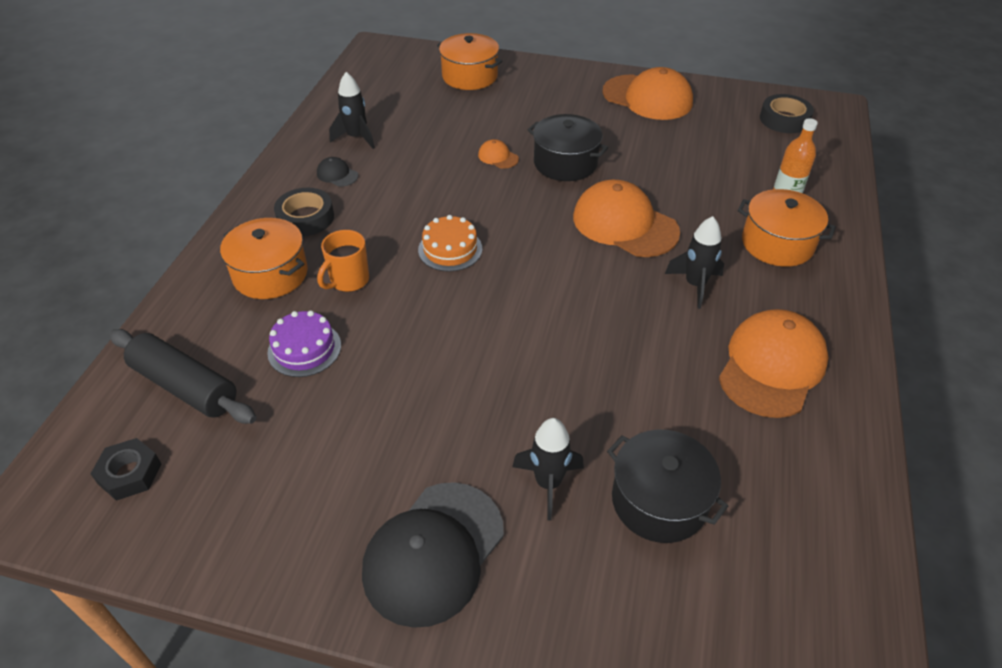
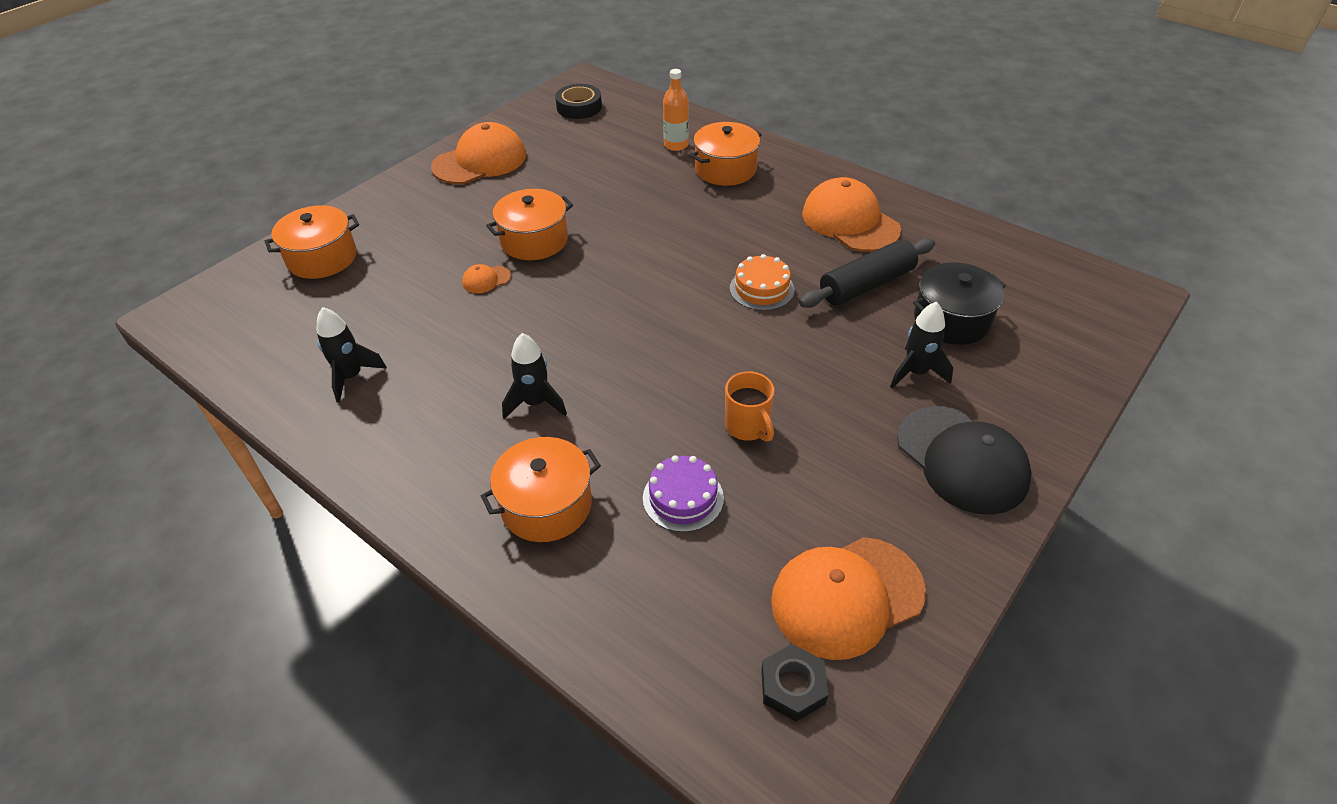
camera: 65 degrees left, 0 degrees up
(185, 386) = (685, 615): black rolling pin -> black rolling pin (866, 284)
(305, 218) = (468, 454): black tape -> none
(337, 174) = (409, 409): black cap -> none
(348, 280) = (601, 440): orange mug -> orange mug (747, 427)
(450, 249) = (604, 352): orange cake -> orange cake (761, 289)
(565, 163) = (534, 240): black pot -> orange pot
(624, 224) = (647, 235): orange cap -> orange cap (846, 596)
(695, 285) = (745, 225): black rocket -> black rocket (535, 403)

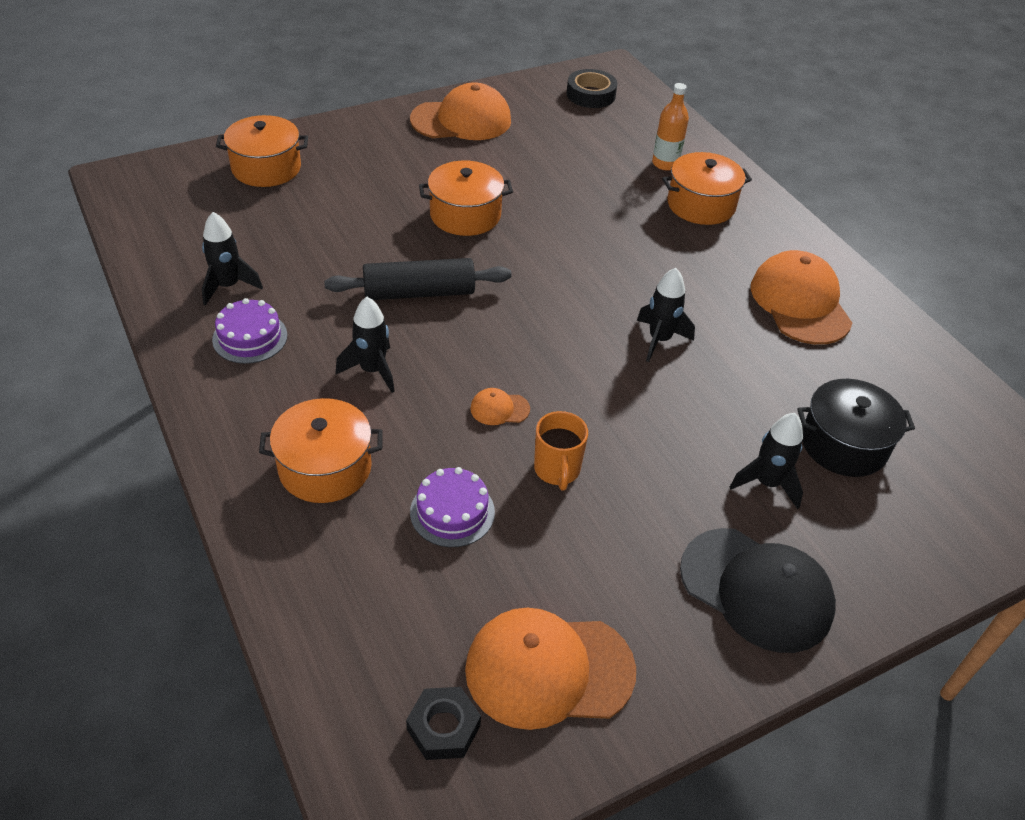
camera: 20 degrees right, 0 degrees up
(402, 416) = (250, 337): none -> purple cake
(486, 279) = (398, 238): orange cap -> orange cap (499, 409)
(761, 289) = (659, 340): orange cake -> black rocket
(866, 284) = (773, 374): black rolling pin -> black rolling pin (419, 292)
(962, 460) = (756, 589): black cap -> black cap turned 45 degrees counterclockwise

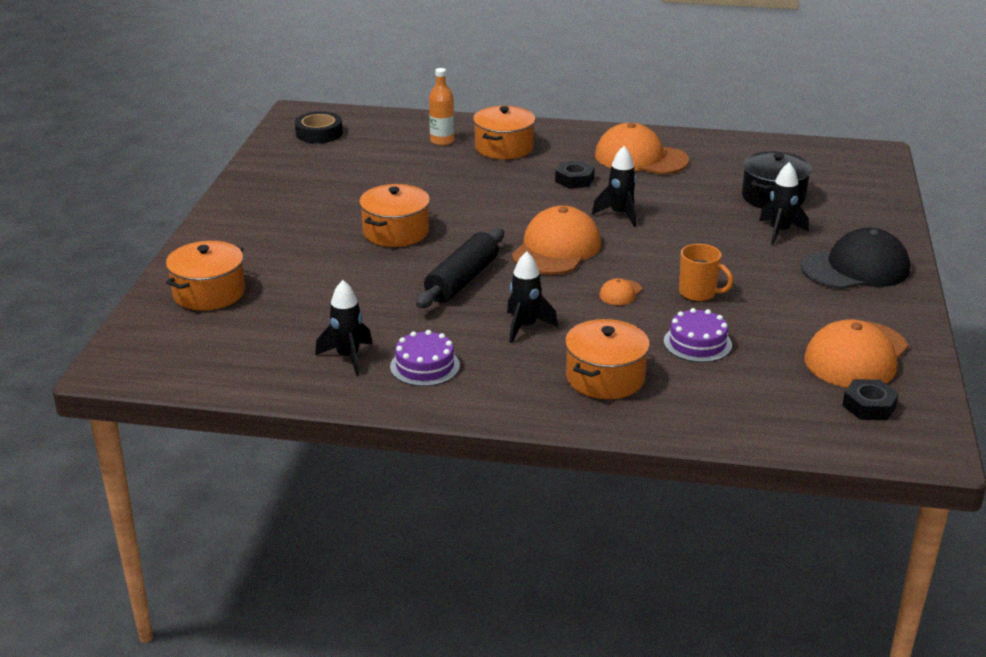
camera: 50 degrees left, 15 degrees down
(461, 120) = (273, 191): orange cap -> orange cap (556, 249)
(694, 278) = (574, 180): none -> black nut

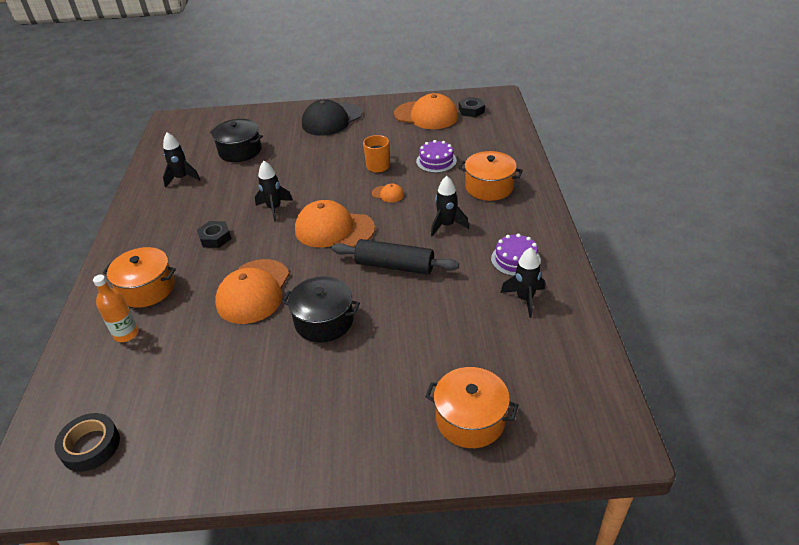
camera: 100 degrees left, 10 degrees up
(395, 232) = (324, 321): orange pot -> black pot
(640, 158) = (174, 211): orange cap -> orange cap (253, 291)
(780, 232) = (290, 145): black rocket -> black rocket (182, 178)
(855, 268) = (331, 119): black cap -> black cap turned 105 degrees counterclockwise

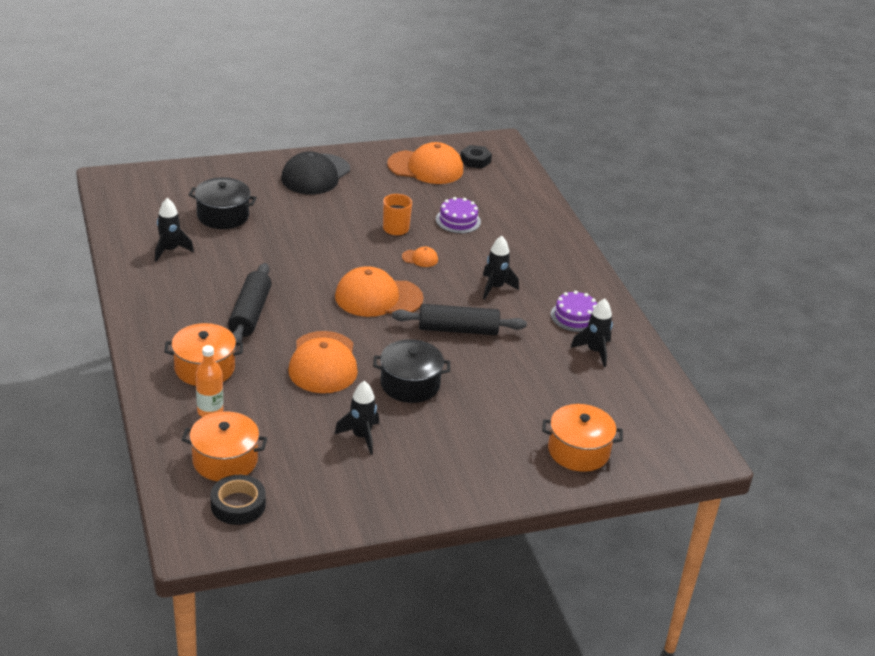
camera: 20 degrees left, 5 degrees down
(215, 238) = (250, 313): black nut -> black rolling pin
(274, 208) = (300, 279): black rocket -> black rocket (361, 436)
(489, 187) = (525, 246): orange pot -> orange pot (225, 460)

